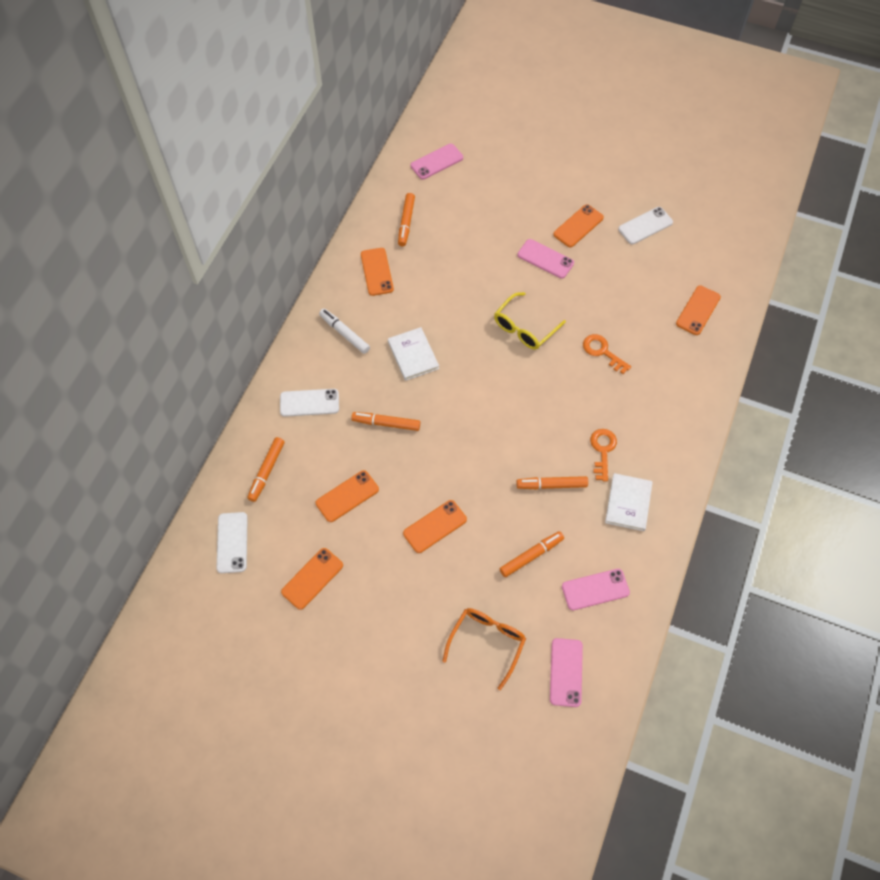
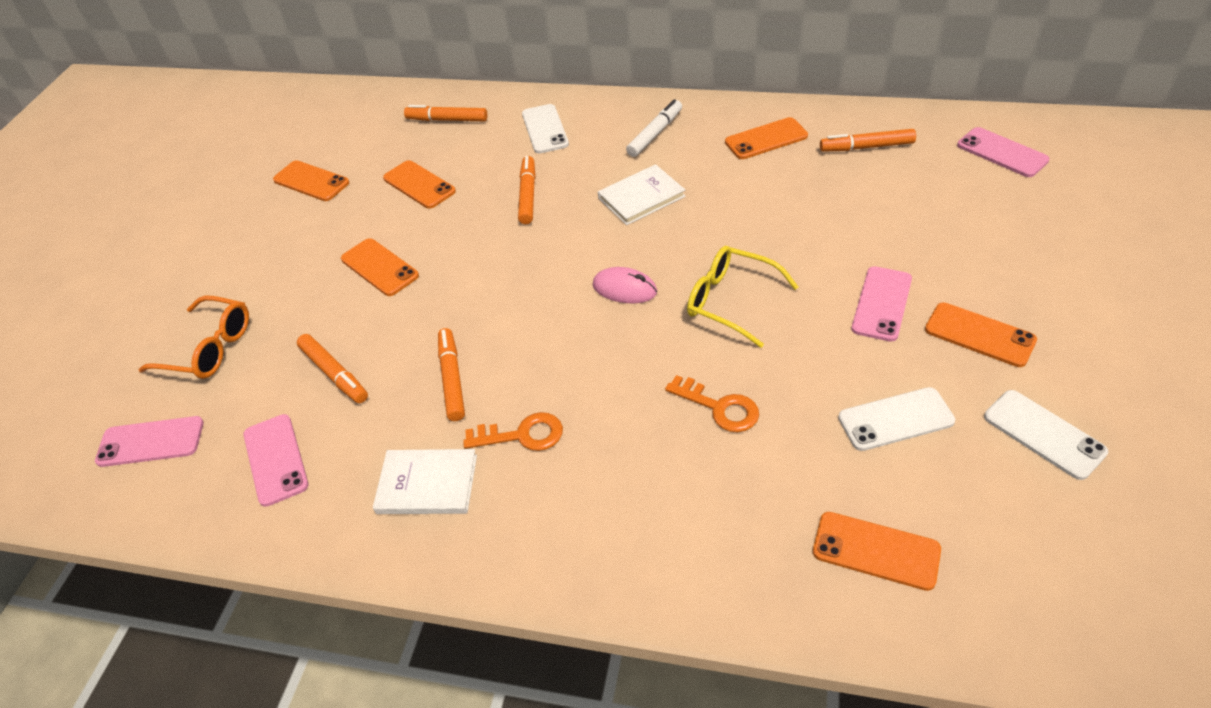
camera: 85 degrees right, 15 degrees down
(232, 542) = (357, 117): white phone -> white phone (895, 419)
(499, 380) = (624, 289): none -> pink mouse
(602, 352) = (719, 407): orange key -> orange key turned 90 degrees clockwise

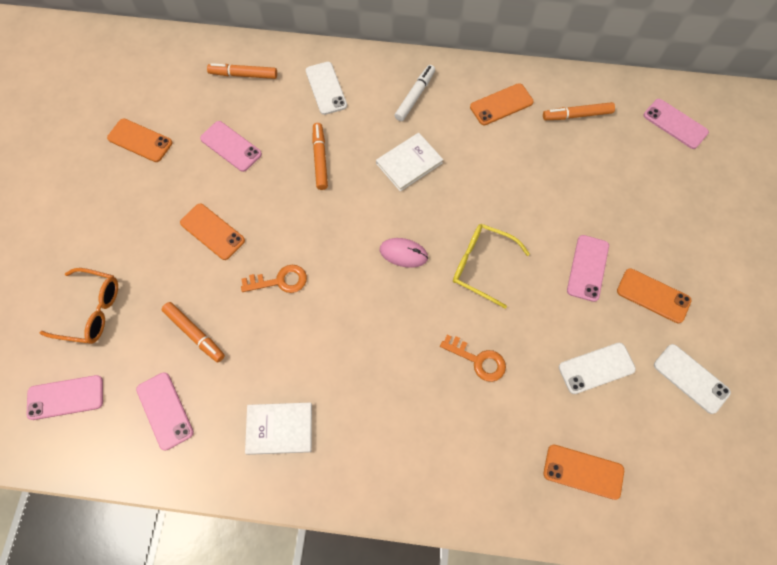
camera: 10 degrees left, 20 degrees up
(419, 185) = (231, 146): orange phone -> pink phone
(452, 379) = (284, 337): orange marker -> none
(522, 435) = (342, 386): orange key -> orange key (280, 281)

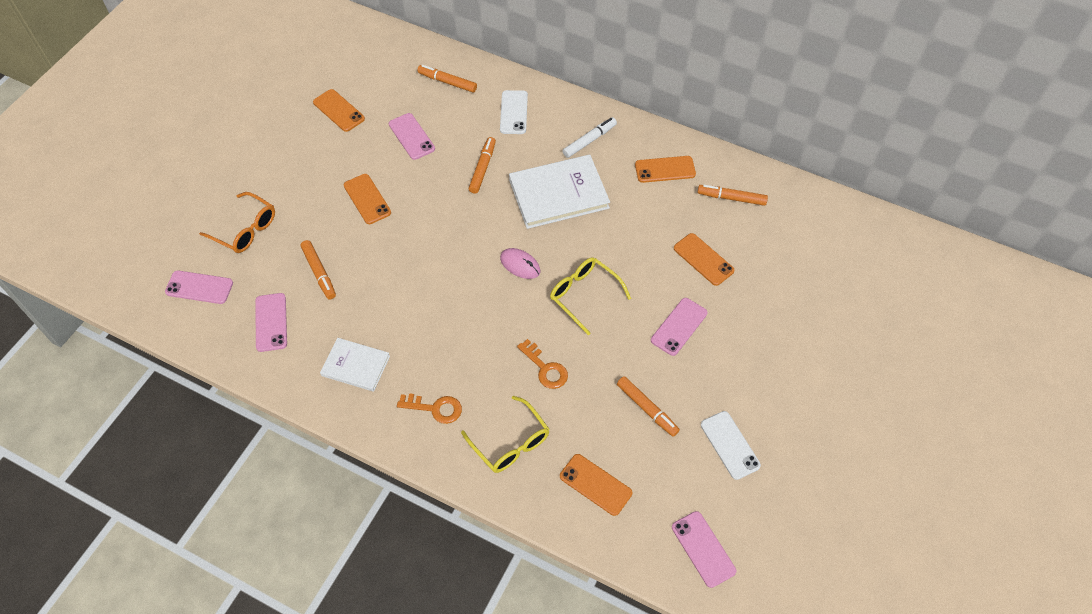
camera: 20 degrees right, 10 degrees down
(280, 281) = (406, 254): orange key -> orange key (435, 408)
(409, 163) = (558, 194): white book -> white book, size x1.69
(479, 457) = (510, 443): none -> yellow glasses
(596, 368) = (647, 409): white phone -> orange marker
(653, 295) = (728, 368): orange phone -> orange phone (703, 259)
(675, 124) = (822, 232): pink phone -> pink phone (703, 549)

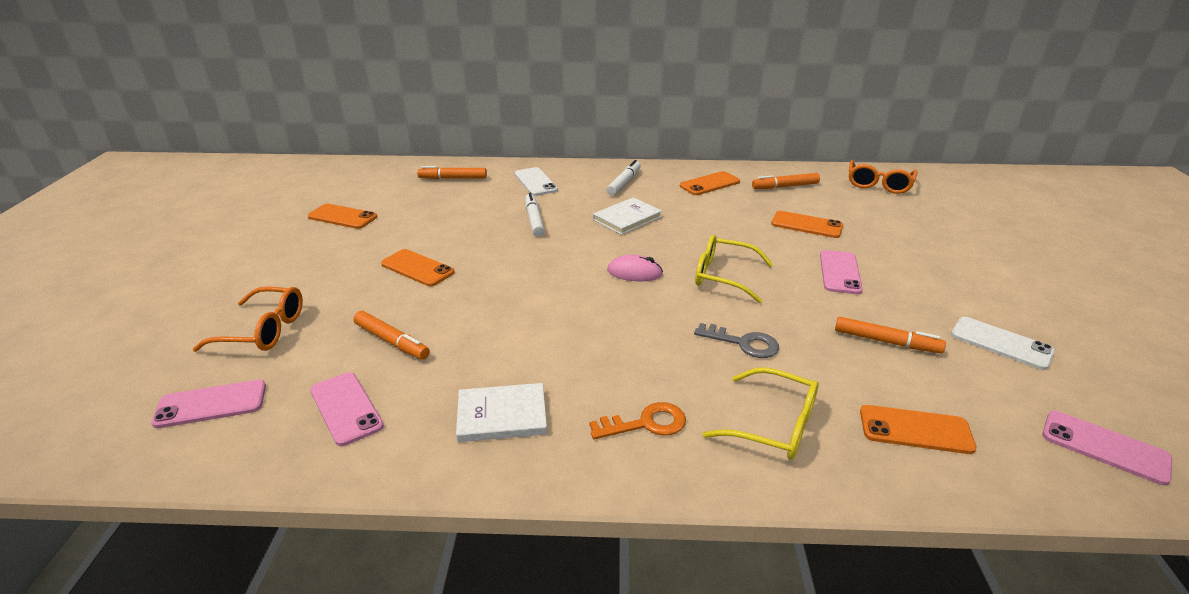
camera: 25 degrees left, 25 degrees down
(411, 136) = (439, 216): pink phone -> none
(482, 168) = (534, 220): orange marker -> white marker
(545, 368) = (743, 343): orange key -> grey key
(558, 194) = (627, 218): white book -> white book, size x0.59
(824, 227) = (878, 184): none -> orange glasses

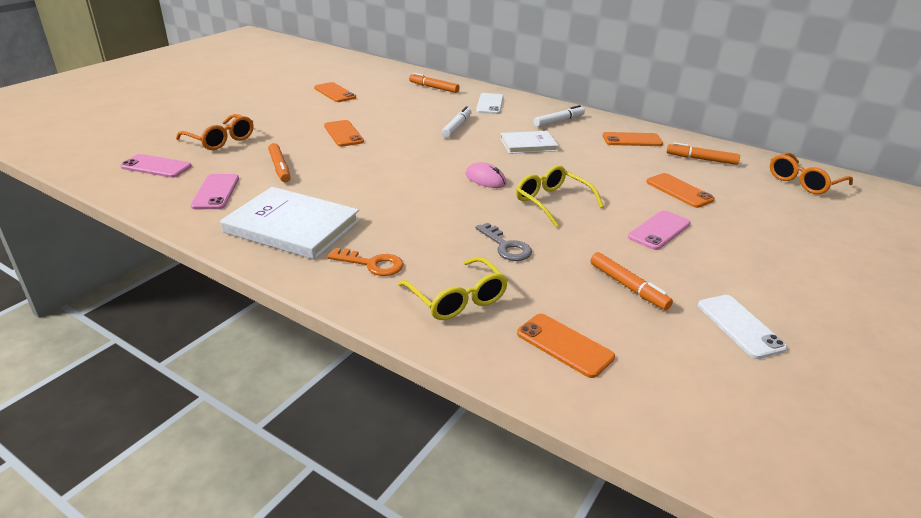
camera: 30 degrees right, 0 degrees up
(502, 415) = (292, 226): white book -> white book, size x1.69
(1104, 447) = (724, 426): pink phone -> none

